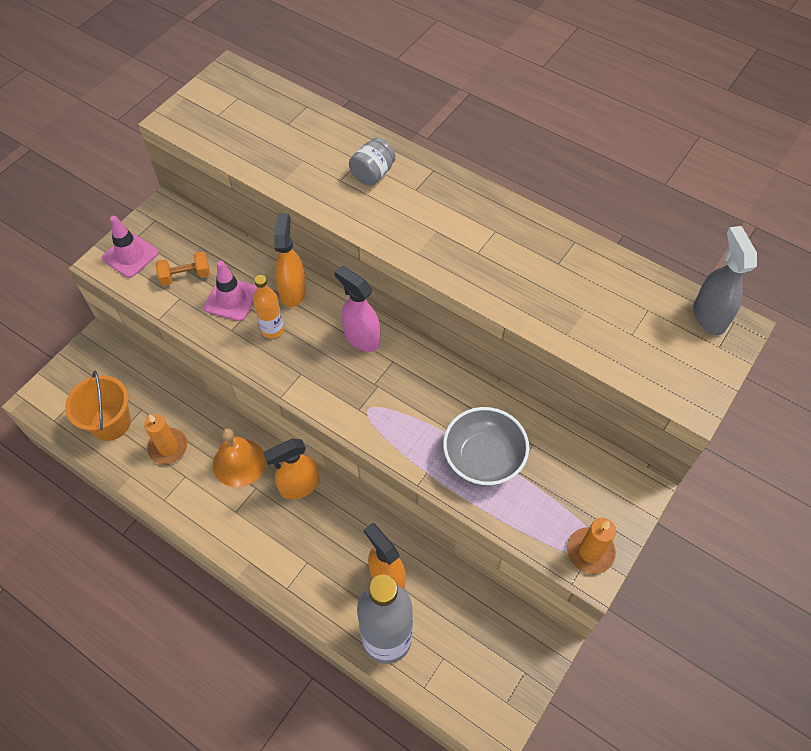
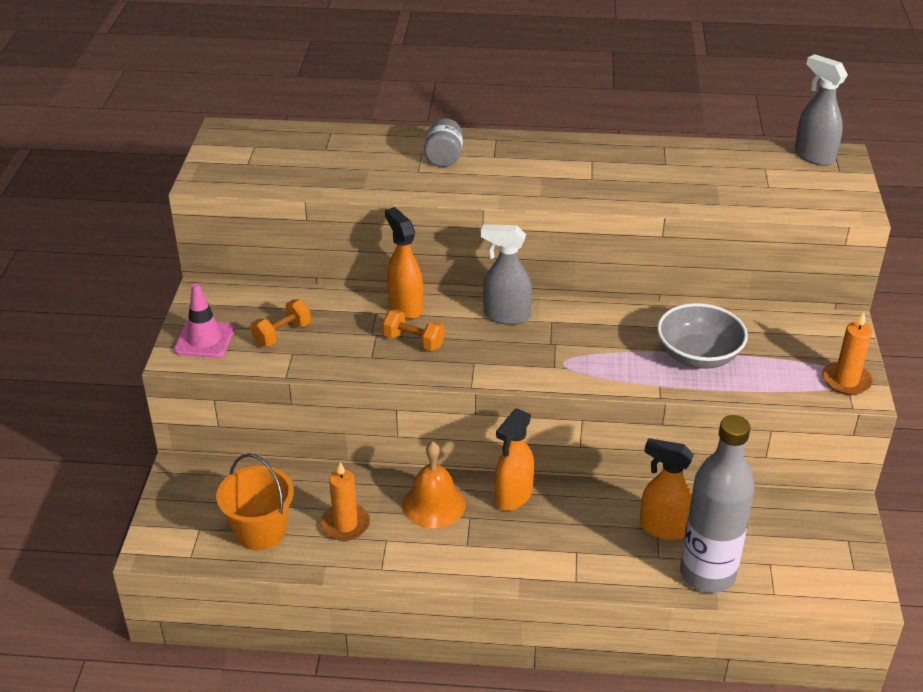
camera: 30 degrees left, 20 degrees down
(231, 299) = (348, 334): pink traffic cone -> none
(272, 330) = (413, 341): orange bottle -> orange dumbbell
(361, 338) = (506, 316): pink spray bottle -> grey spray bottle

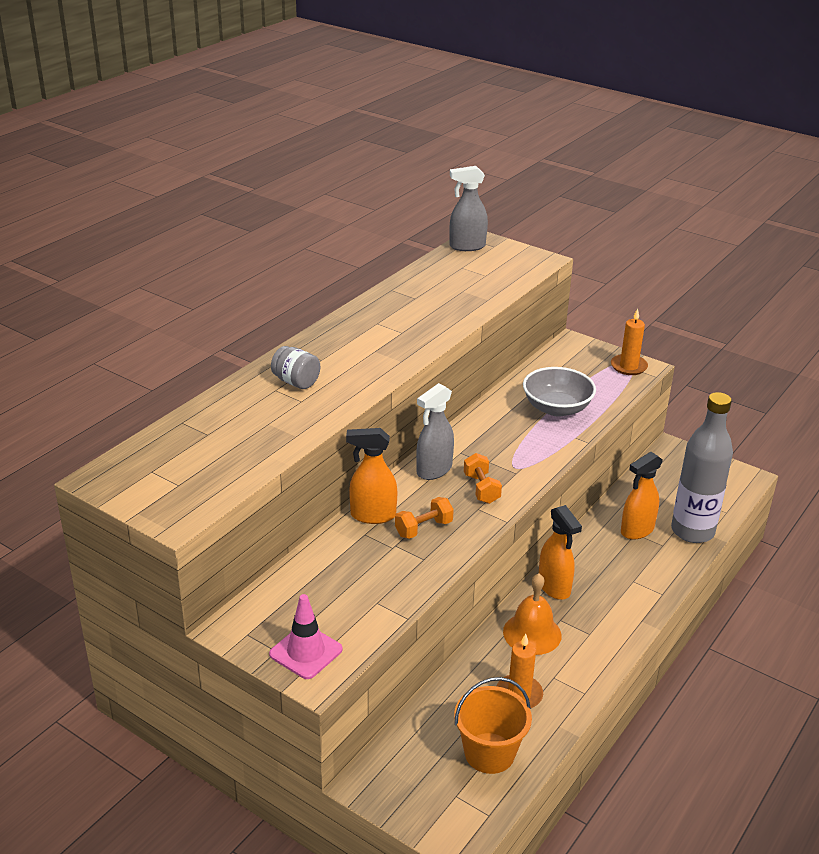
camera: 60 degrees left, 5 degrees down
(282, 334) = (344, 599): orange dumbbell -> orange dumbbell (481, 489)

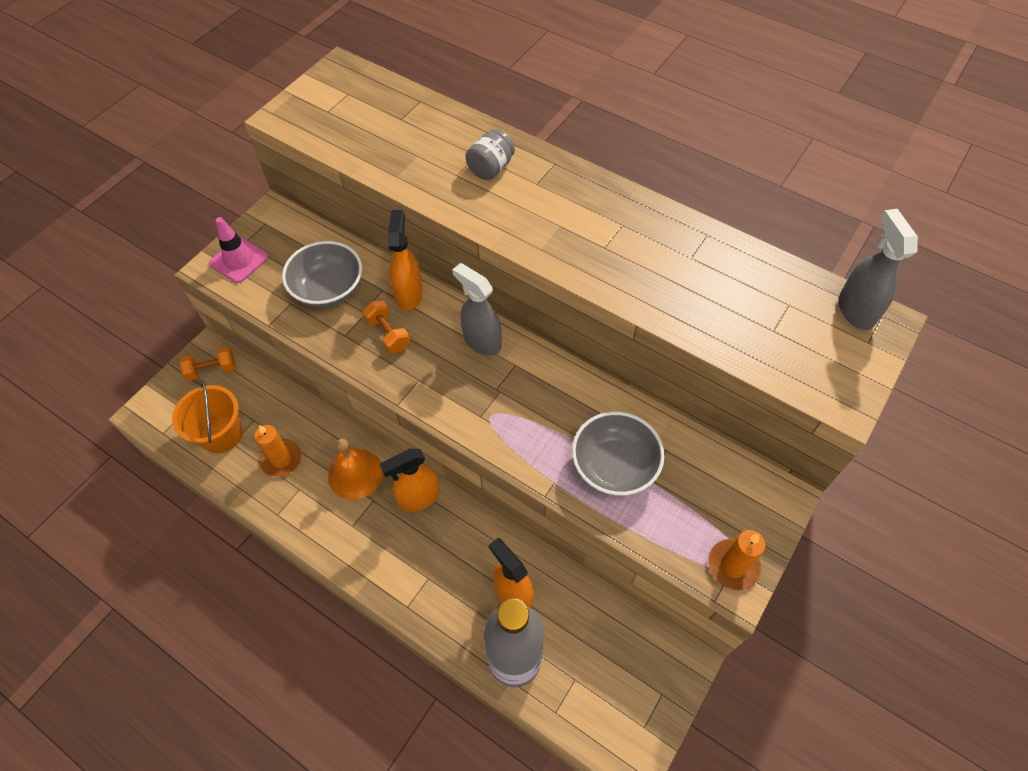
camera: 90 degrees right, 25 degrees up
(360, 573) = (328, 289): none -> grey bowl
(481, 489) = (451, 383): orange dumbbell -> orange dumbbell (212, 370)

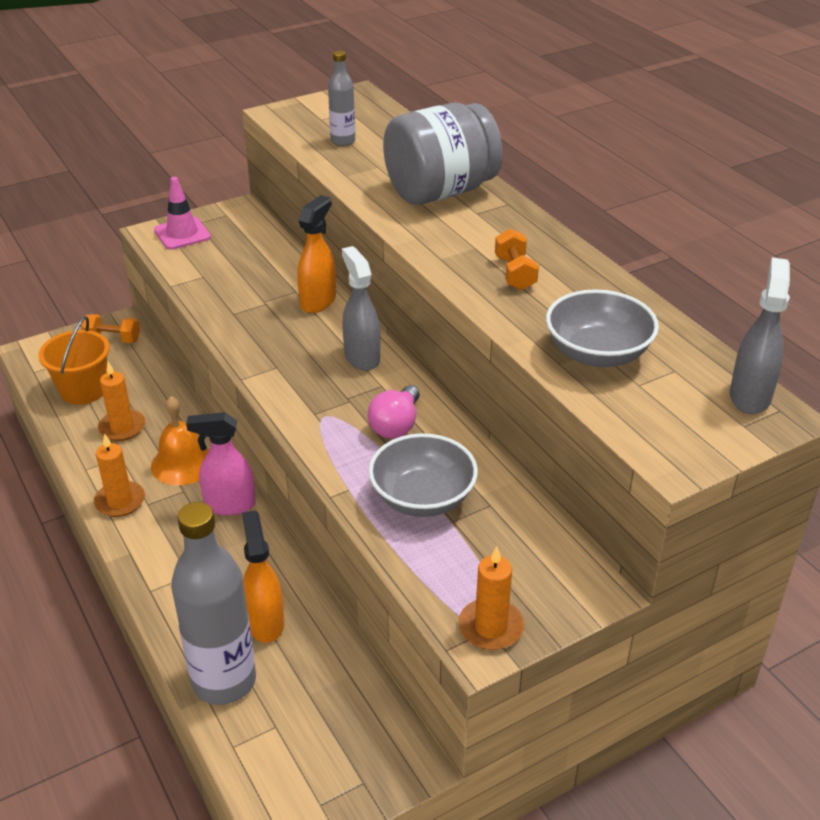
camera: 25 degrees right, 20 degrees down
(327, 533) = (120, 501): none -> orange candle
(328, 289) = (245, 276): grey bowl -> grey bowl (597, 353)
(366, 134) = (343, 141): none -> grey bottle
(388, 334) = (274, 325): orange dumbbell -> orange dumbbell (515, 273)
(418, 497) = (229, 505): orange spray bottle -> pink spray bottle
(490, 168) = (441, 191): grey jar -> grey jar, size x2.20
(551, 402) = (396, 425): none -> pink light bulb

